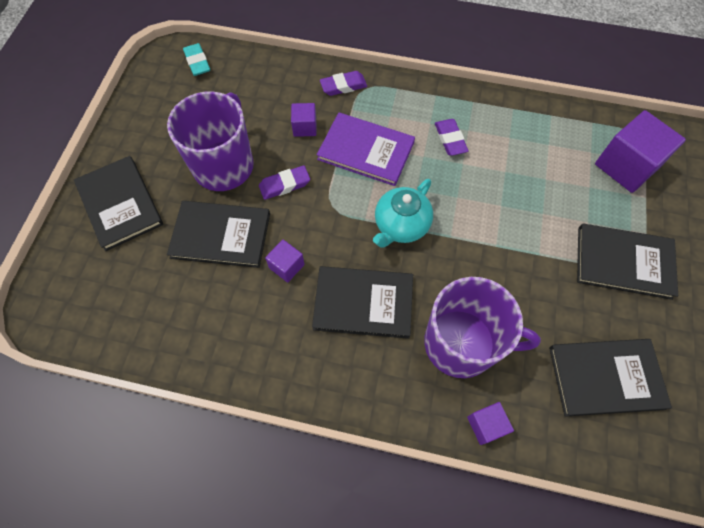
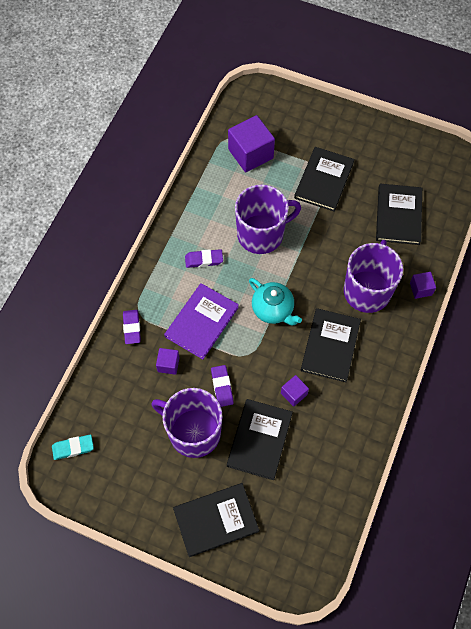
camera: 80 degrees left, 0 degrees up
(508, 196) = (261, 234): none -> purple mug

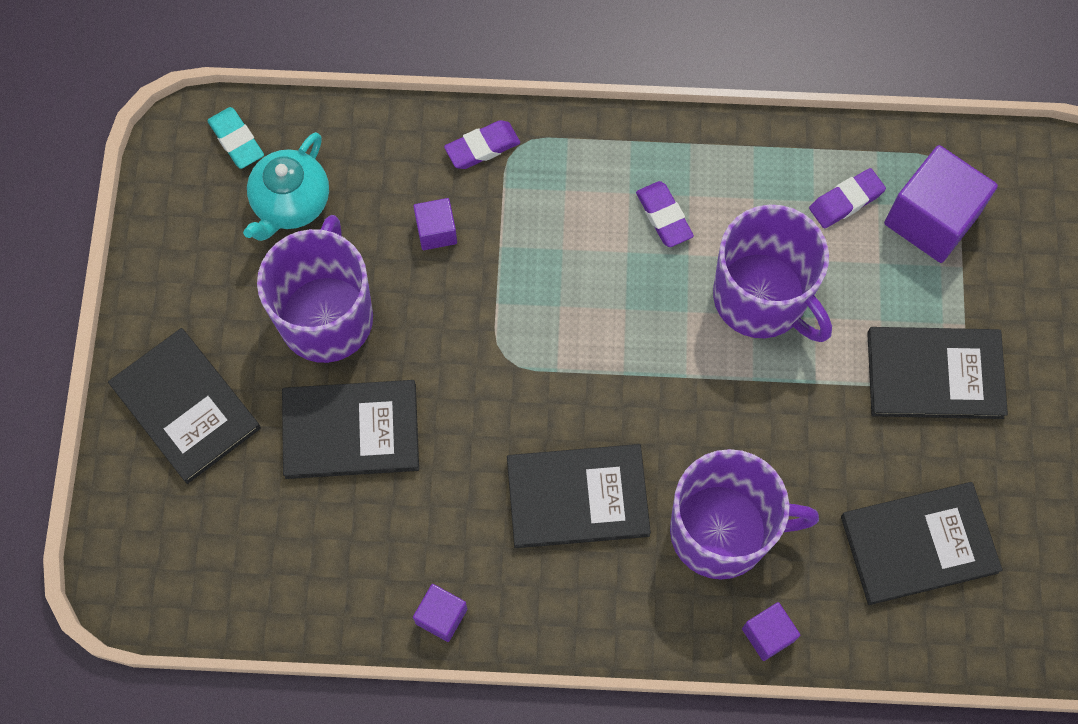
camera: 70 degrees right, 5 degrees up
(201, 322) = (538, 256): purple book -> none
(222, 387) = (427, 334): purple eraser -> purple eraser (846, 201)
(273, 310) = (611, 371): turquoise teapot -> turquoise teapot (291, 203)
(294, 394) = (458, 461): purple cube -> purple cube (441, 616)

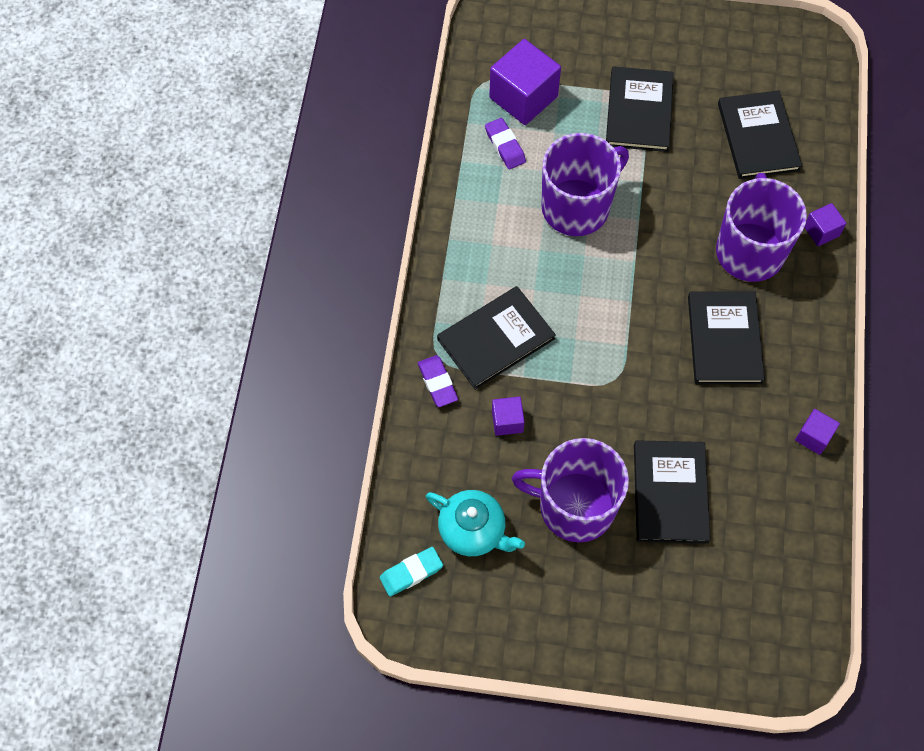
camera: 85 degrees left, 5 degrees down
(186, 406) = (647, 619): black book -> black book (496, 339)
(664, 216) = (507, 262): purple eraser -> none

